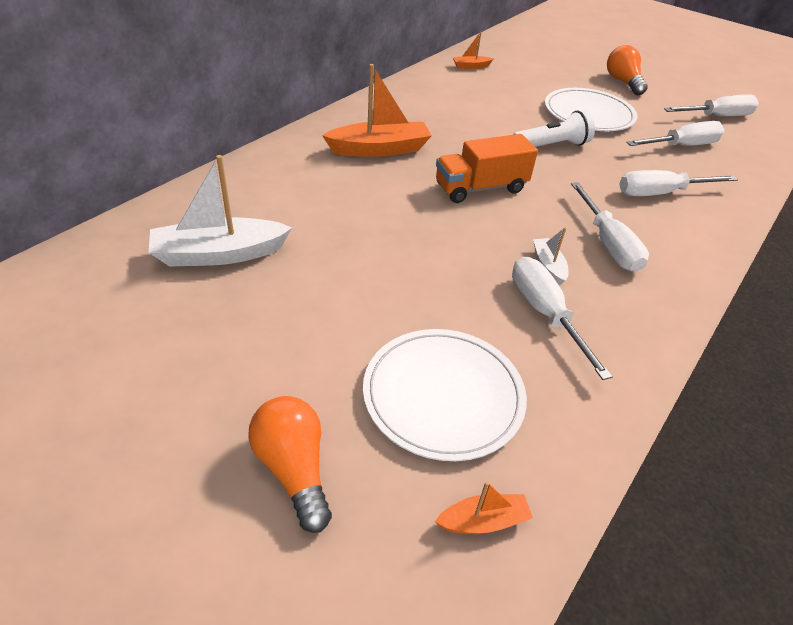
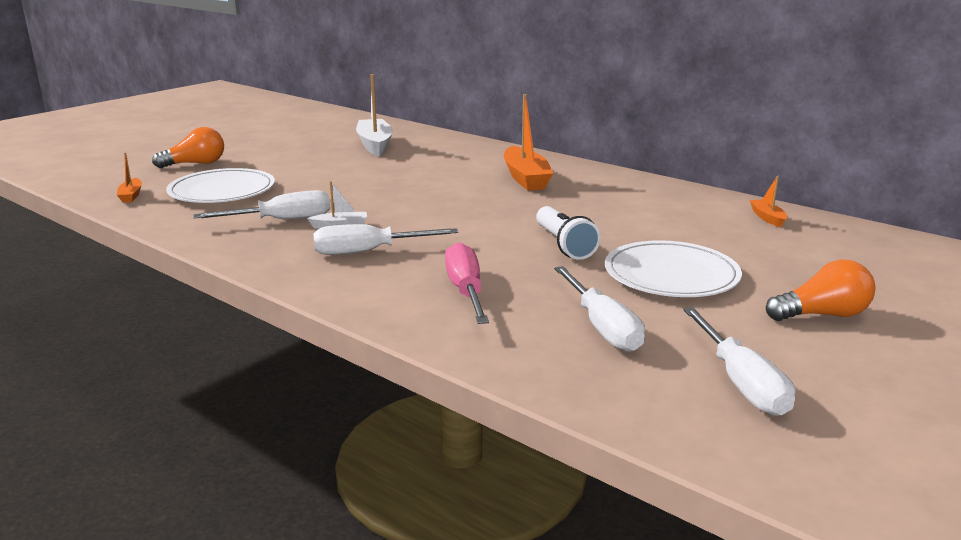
camera: 95 degrees right, 20 degrees down
(480, 188) = (464, 210): orange truck -> none
(660, 193) = (466, 291): white screwdriver -> pink screwdriver

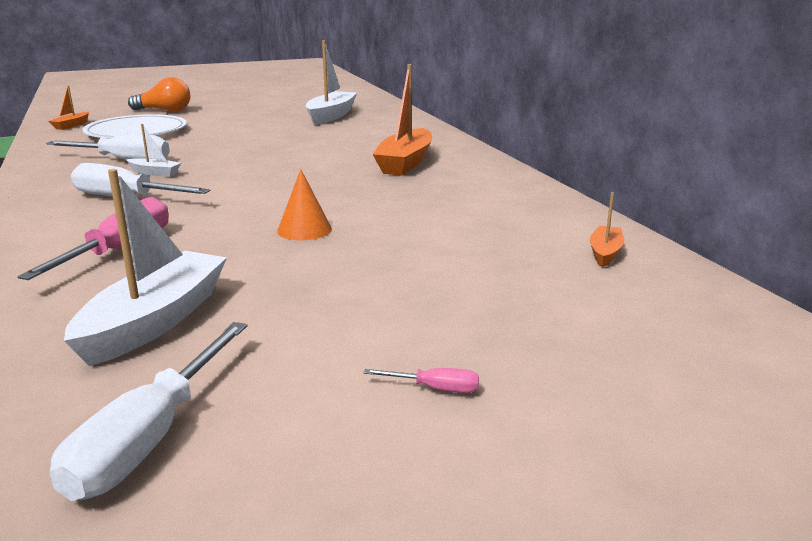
camera: 30 degrees right, 0 degrees up
(564, 245) = (304, 230): white flashlight -> orange cone
(602, 327) = (155, 321): white screwdriver -> white boat
(671, 274) = (349, 286): white plate -> none
(822, 315) = (435, 388): orange light bulb -> pink screwdriver

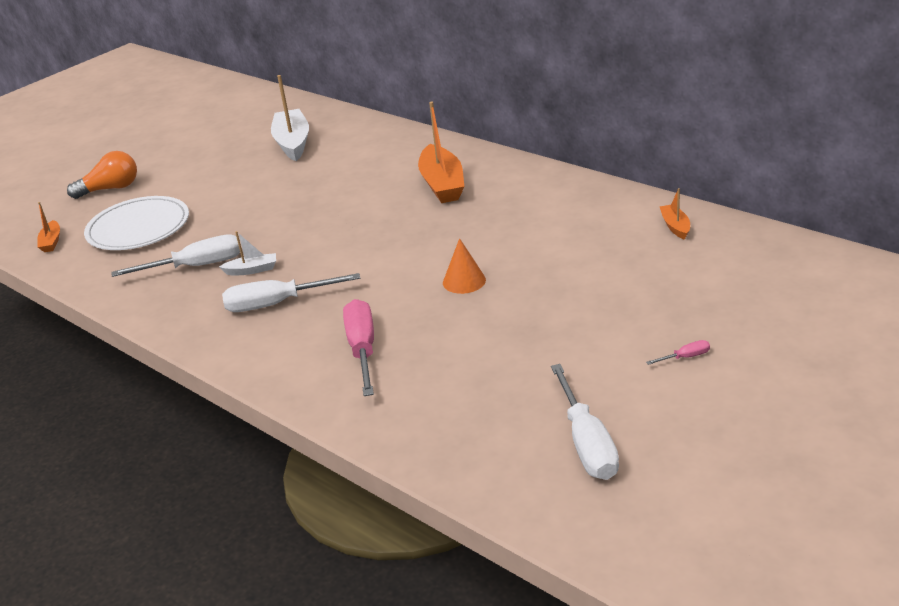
camera: 25 degrees left, 10 degrees up
(155, 321) = (479, 386): white boat -> none

